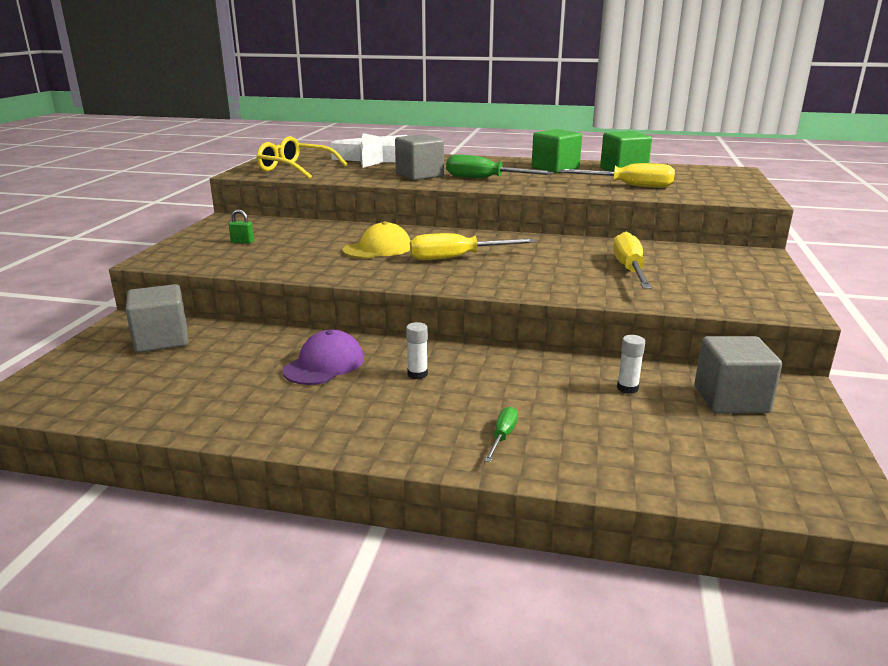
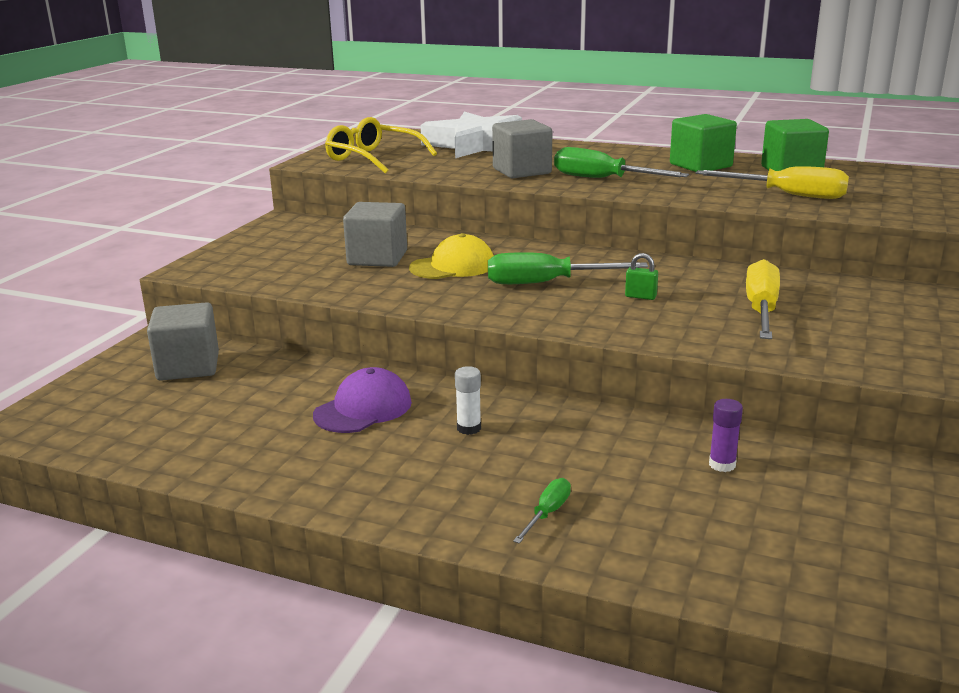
camera: 10 degrees right, 0 degrees up
(242, 242) = (296, 250): green padlock -> green padlock (640, 296)
(457, 258) = (546, 283): yellow screwdriver -> green screwdriver
(627, 388) = (722, 465): white glue stick -> purple glue stick
(731, 399) = (851, 489): grey cube -> grey cube (377, 258)

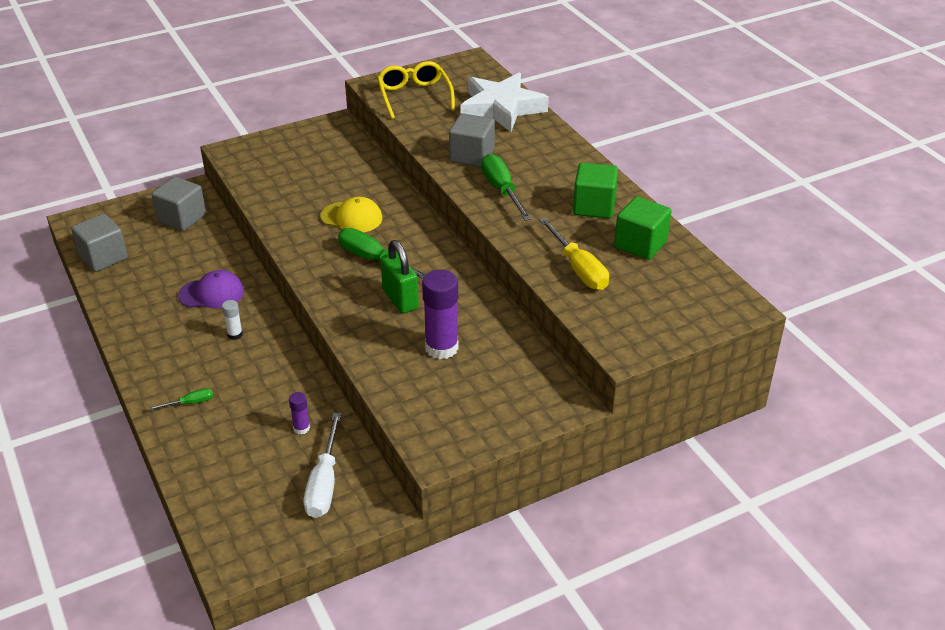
camera: 40 degrees right, 15 degrees up
(377, 258) = (327, 188): grey cube -> grey cube (103, 257)
(640, 296) = (400, 299): green padlock -> green padlock, size x2.14
(761, 310) = (441, 348): yellow screwdriver -> purple glue stick
(853, 495) = (324, 483): none -> white screwdriver

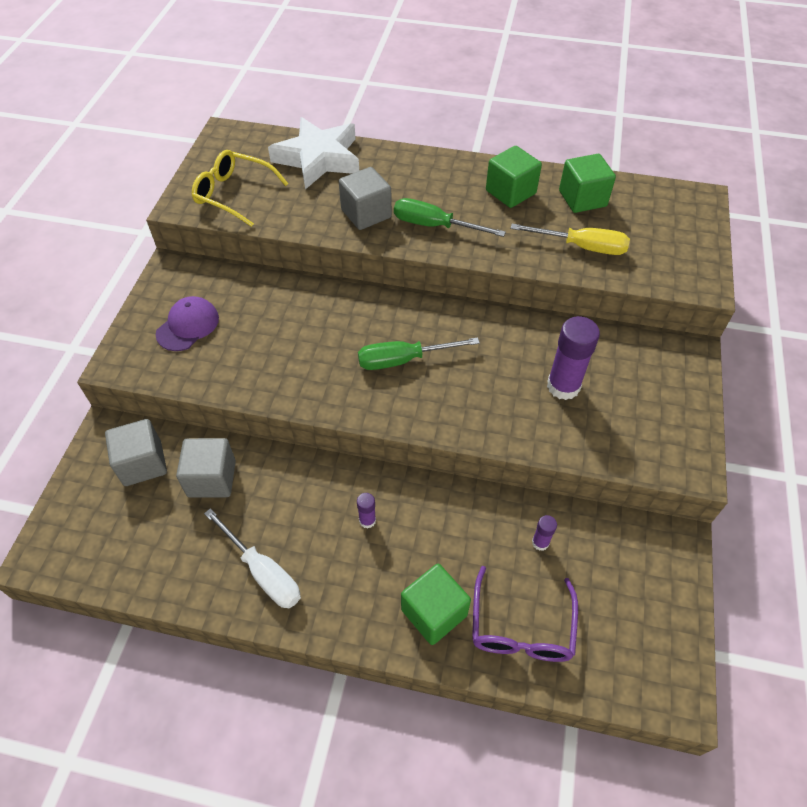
camera: 50 degrees left, 15 degrees up
(103, 257) = (130, 566): grey cube -> grey cube (212, 479)
(190, 403) = (434, 612): green screwdriver -> green cube
(212, 293) = (288, 504): purple cap -> purple cap (188, 326)
(217, 452) = (521, 628): none -> purple glasses
(235, 334) = (367, 520): white glue stick -> purple glue stick
(324, 483) = (623, 566): white screwdriver -> white screwdriver (263, 572)
(351, 217) = (327, 339): yellow cap -> none
(400, 299) = (475, 375): green padlock -> none

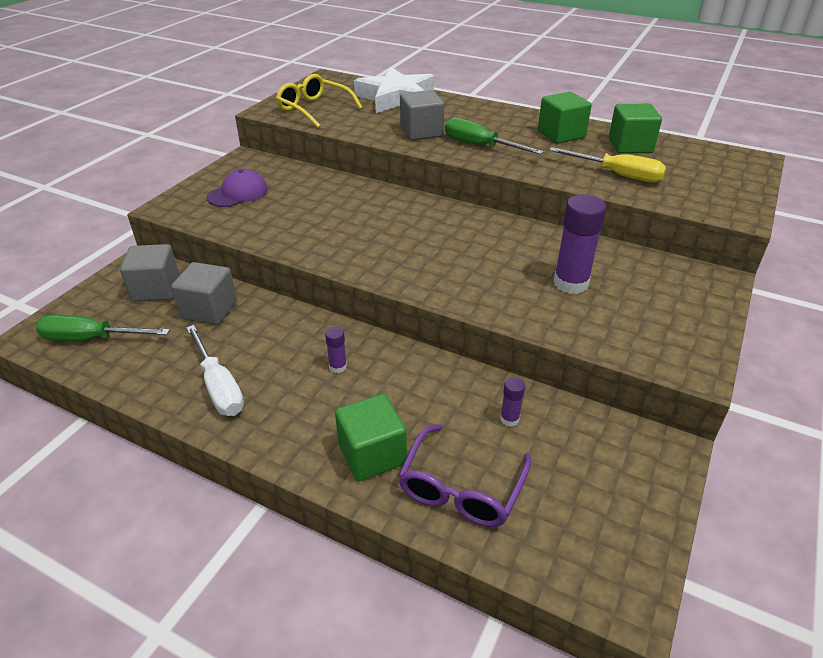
camera: 15 degrees right, 15 degrees down
(403, 360) = (418, 242): green screwdriver -> green screwdriver (91, 339)

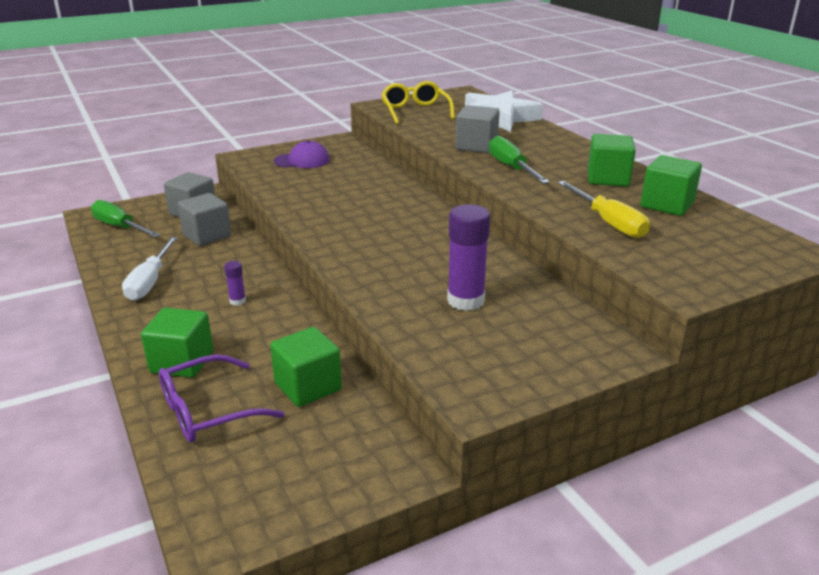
camera: 35 degrees right, 10 degrees down
(509, 419) = (308, 386): purple glue stick -> green cube

